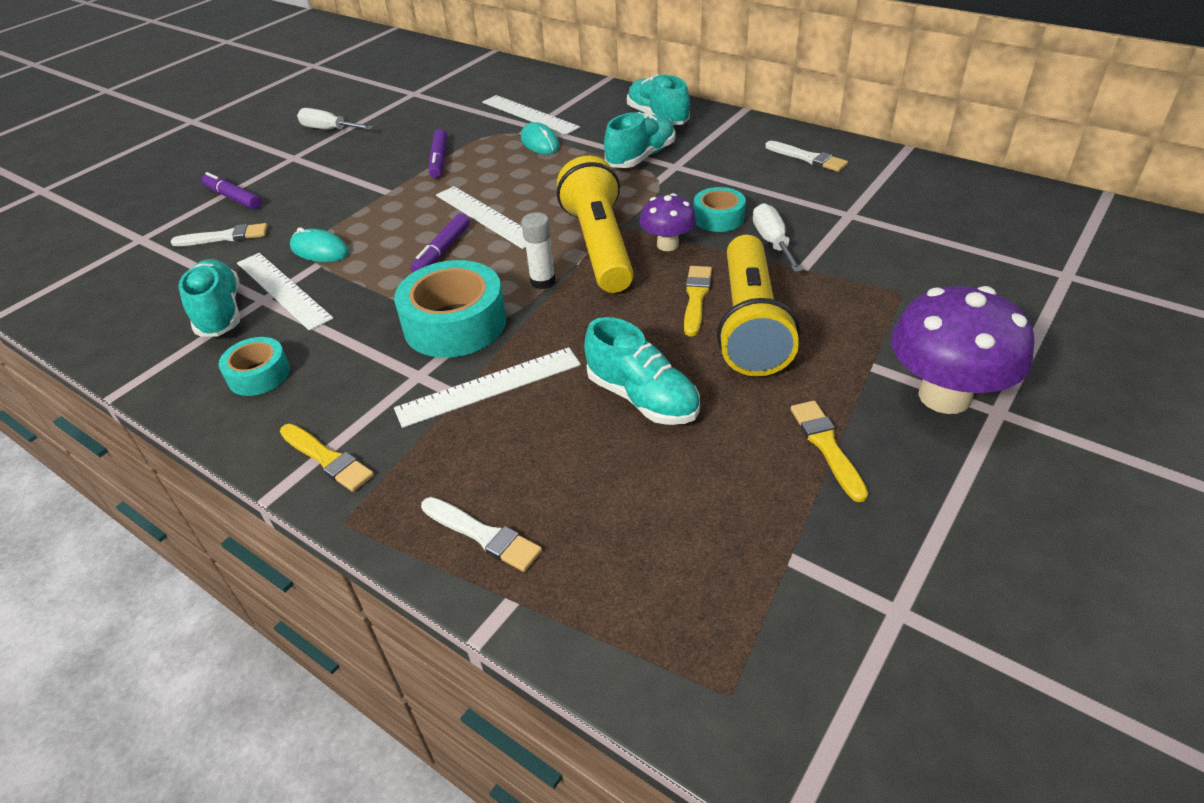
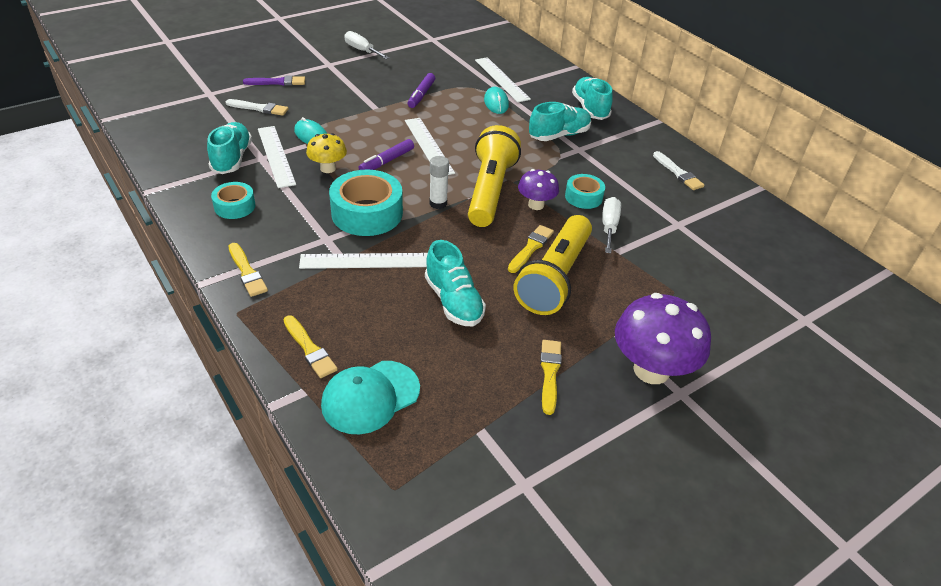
camera: 15 degrees right, 0 degrees up
(233, 198) = (277, 82): purple marker -> purple brush
(367, 284) = (328, 168): none -> yellow mushroom
(483, 535) = (309, 349): white brush -> yellow brush
(612, 571) = (370, 397): none -> turquoise cap

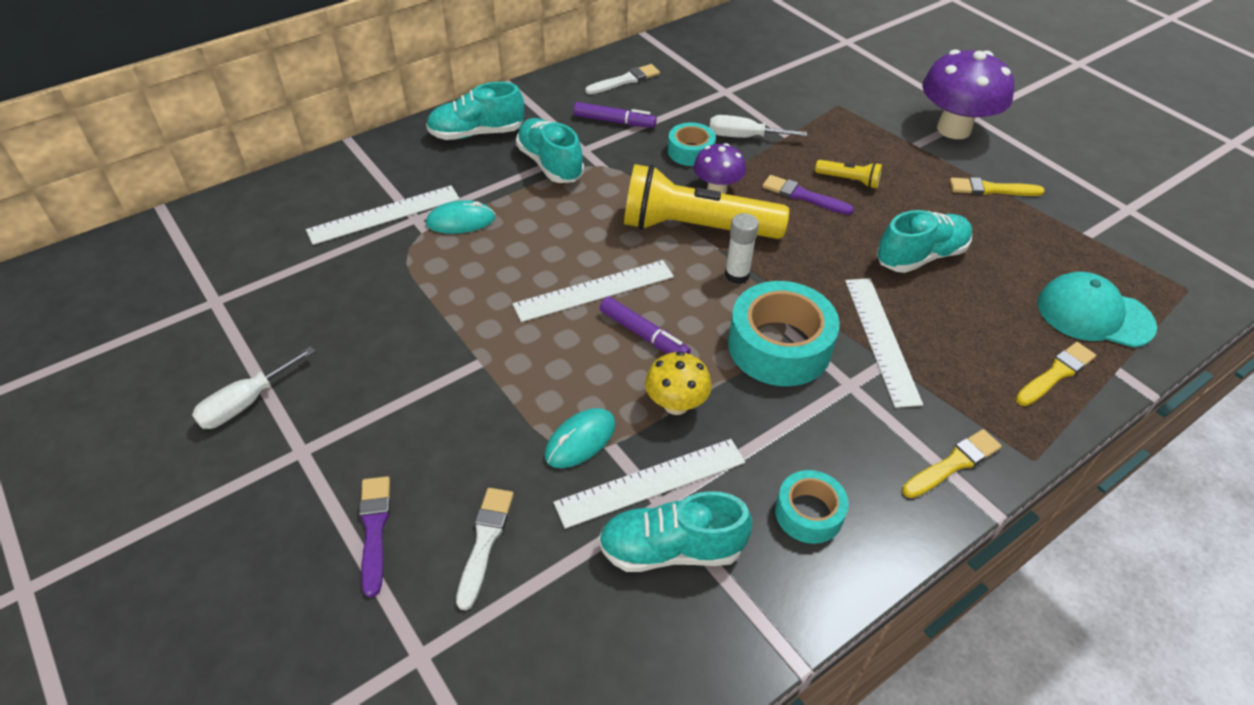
camera: 90 degrees left, 5 degrees up
(370, 397) = (1094, 314): turquoise cap -> turquoise cap turned 150 degrees clockwise
(421, 95) = (434, 306): purple marker -> purple marker (614, 121)
(531, 248) = (803, 196): yellow brush -> purple brush
(554, 278) = (849, 180): yellow flashlight -> yellow flashlight, size x0.43

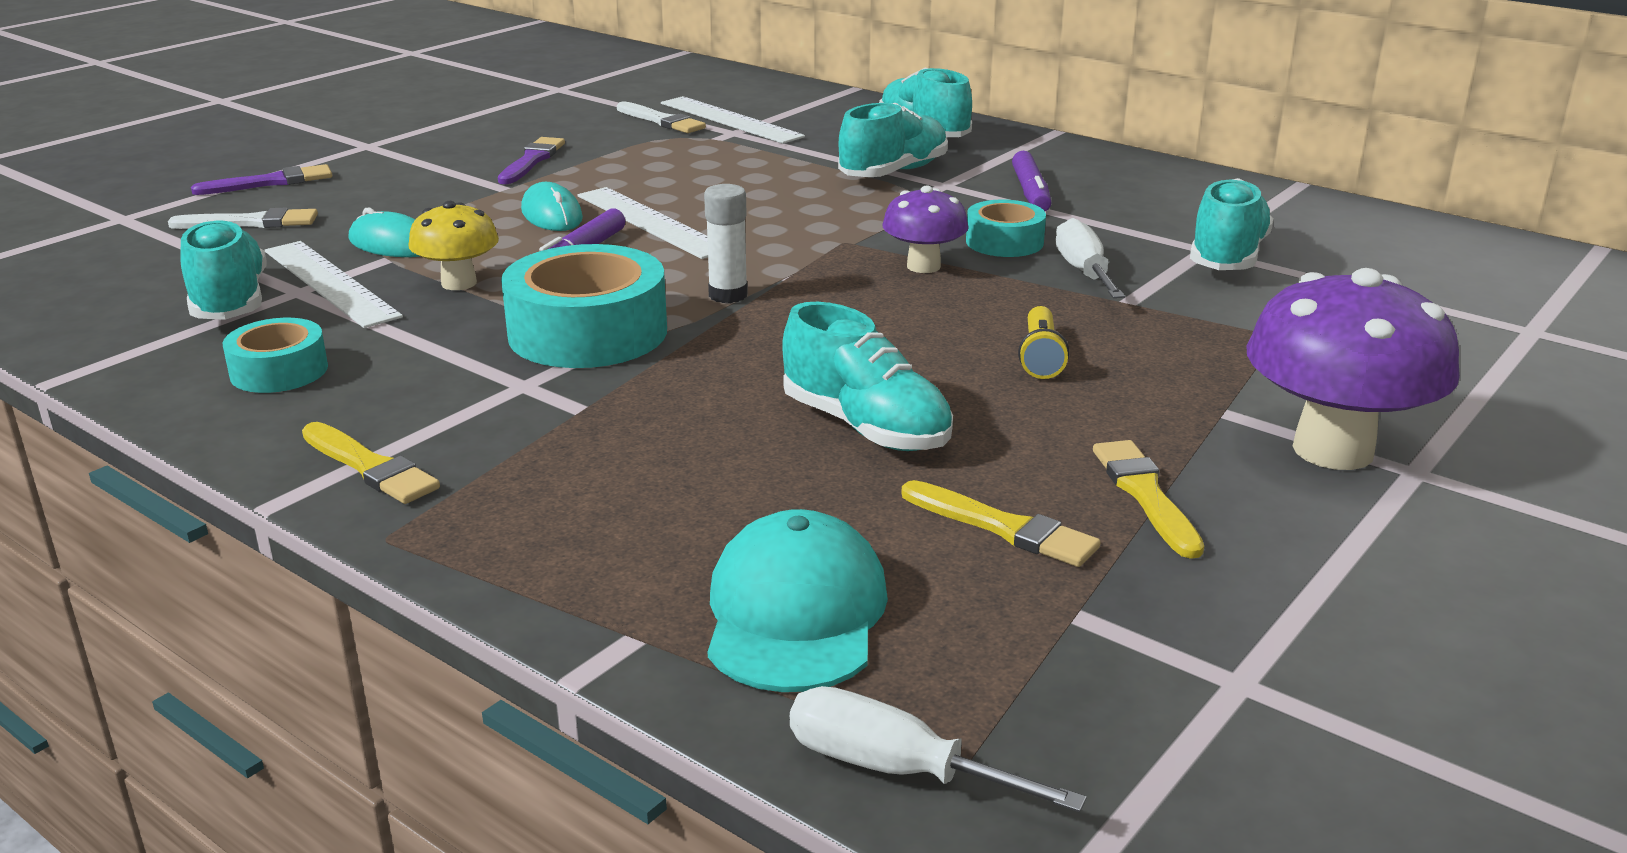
camera: 75 degrees right, 20 degrees down
(246, 403) = (425, 119): white screwdriver -> white screwdriver (895, 769)
(461, 221) = (742, 149): turquoise mouse -> turquoise mouse (552, 215)
(625, 80) = (1147, 187): white brush -> white brush (661, 121)
(695, 227) = (819, 262): yellow flashlight -> none
(739, 88) = (1227, 257): none -> turquoise shoe
(803, 196) = (961, 325): purple brush -> purple brush (532, 161)
(881, 339) = (631, 403): white ruler -> none
(1056, 374) = (600, 563): yellow brush -> yellow brush (1003, 528)

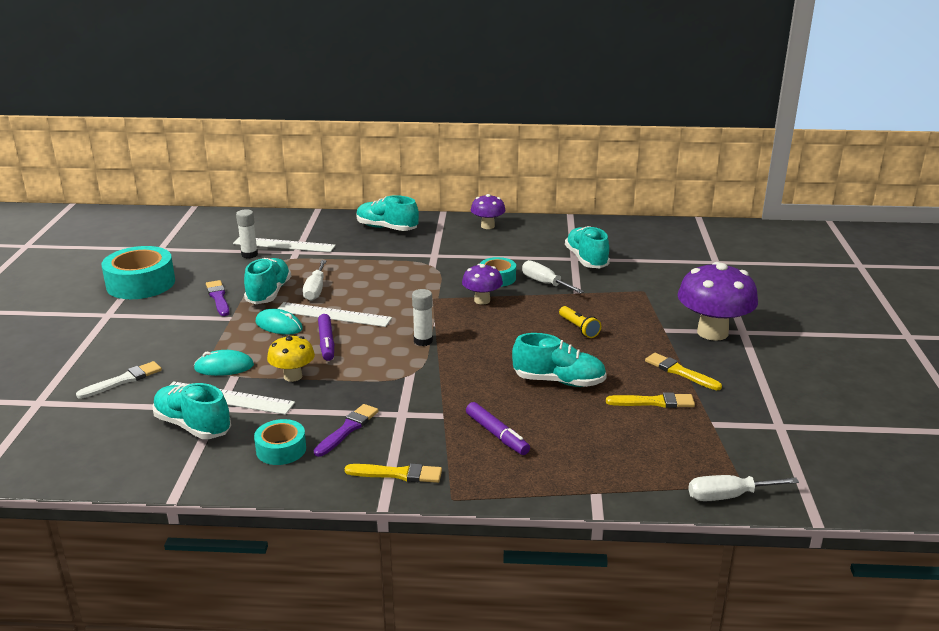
camera: 35 degrees left, 0 degrees up
(270, 182) = (90, 354): purple brush -> purple brush (347, 429)
(588, 332) = (391, 380): turquoise tape -> turquoise tape (141, 283)
(661, 121) = (249, 254): white brush -> white glue stick
(679, 185) = (315, 290): none -> white screwdriver
(795, 613) = (633, 461): turquoise cap -> none
(893, 172) = (404, 255): turquoise shoe -> turquoise shoe (269, 293)
(1030, 192) = (475, 249): purple marker -> purple marker (497, 434)
(1107, 166) = (487, 226): none -> purple mushroom

